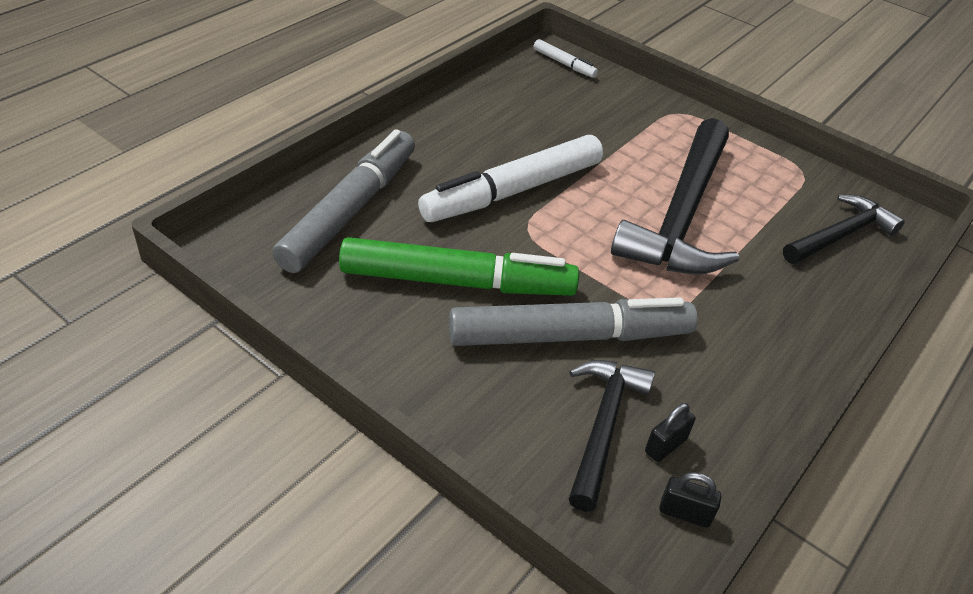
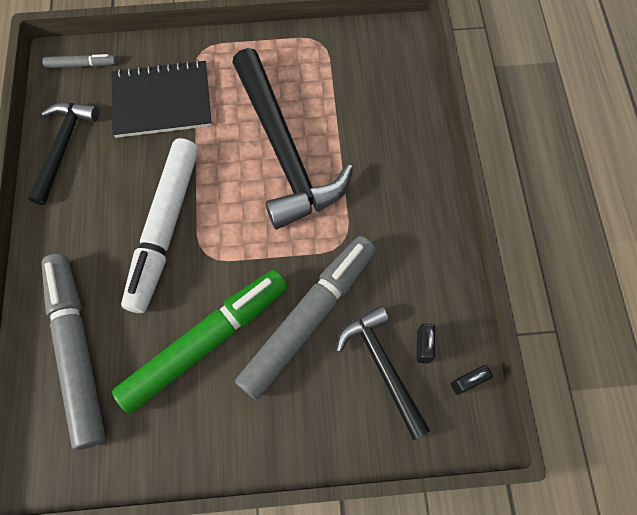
camera: 40 degrees left, 25 degrees up
(564, 64) = (82, 65): white marker -> grey marker
(605, 120) = (162, 101): none -> black notebook
(840, 235) = (382, 84): black hammer -> black hammer (63, 147)

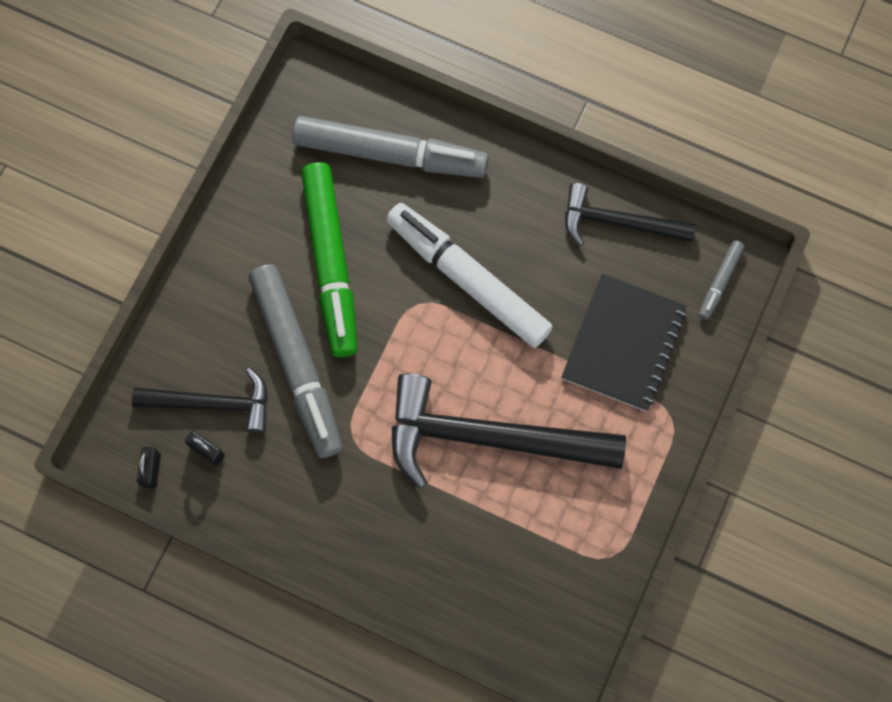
camera: 120 degrees right, 5 degrees up
(63, 147) = (618, 222): black hammer -> black hammer turned 150 degrees clockwise

